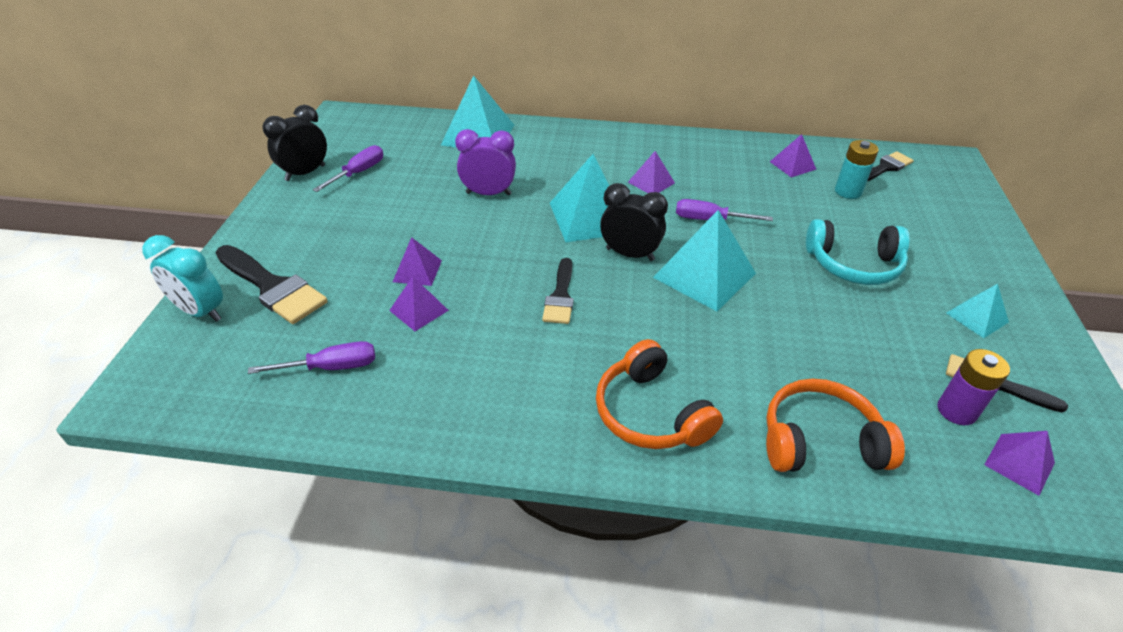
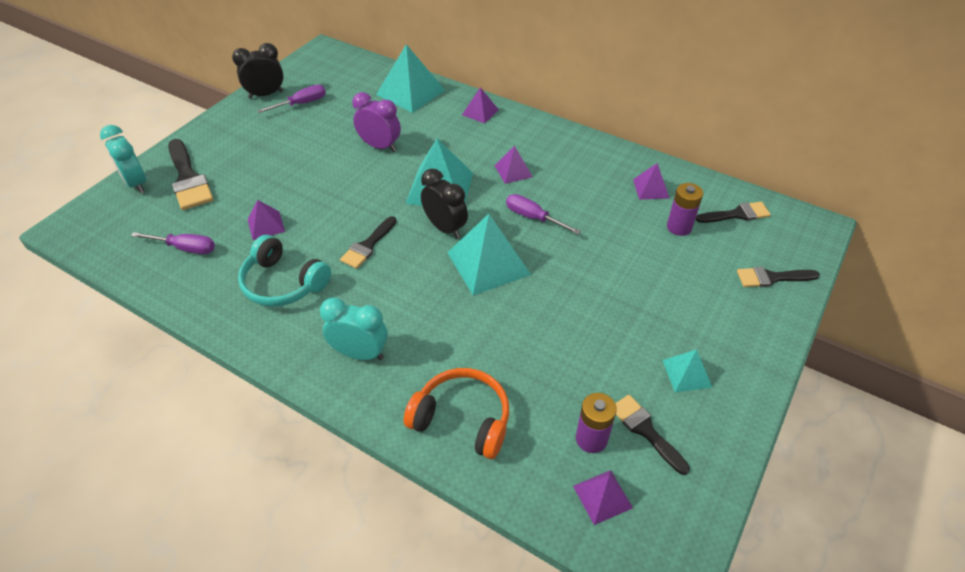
camera: 25 degrees right, 5 degrees up
(417, 271) = (286, 195): purple pyramid -> purple pyramid (480, 112)
(650, 413) = (360, 353): orange headphones -> turquoise clock
(848, 191) = (679, 227): turquoise battery -> purple battery
(853, 265) = (620, 294): turquoise headphones -> turquoise headphones (283, 283)
(962, 212) = (772, 278): none -> black brush

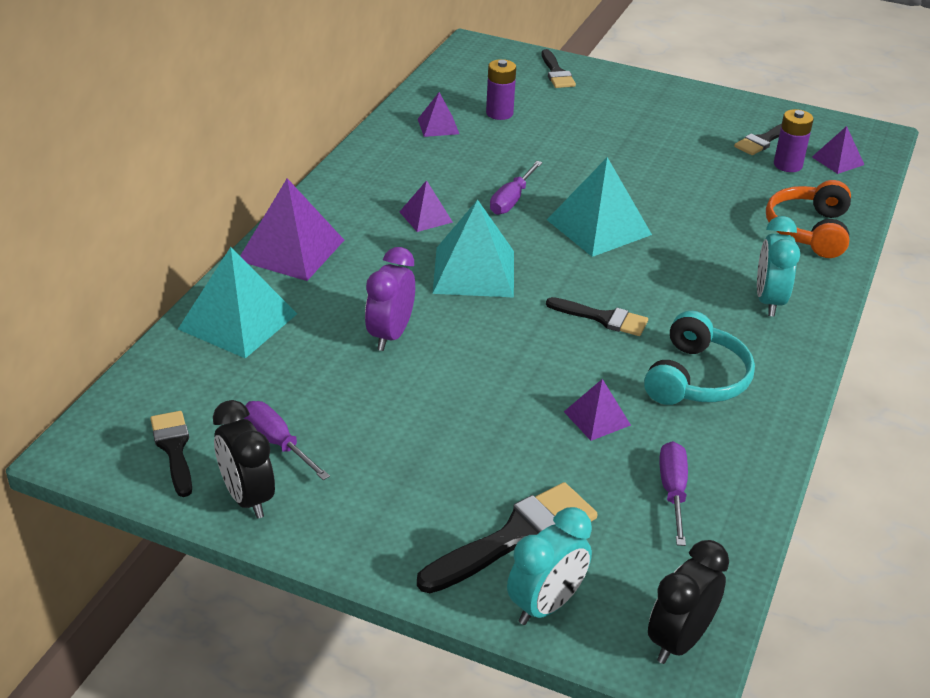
camera: 100 degrees left, 10 degrees down
(445, 228) = (550, 261): black clock -> black clock (679, 640)
(480, 112) = (291, 250): purple pyramid -> purple pyramid, size x1.87
(686, 373) = (692, 119): turquoise pyramid -> none
(737, 214) = (469, 82): black brush -> black brush (174, 449)

